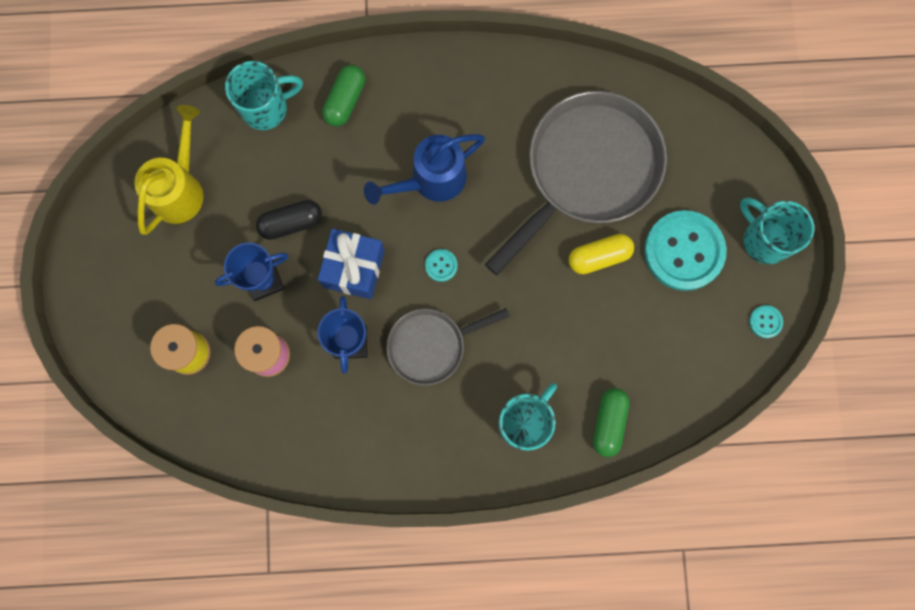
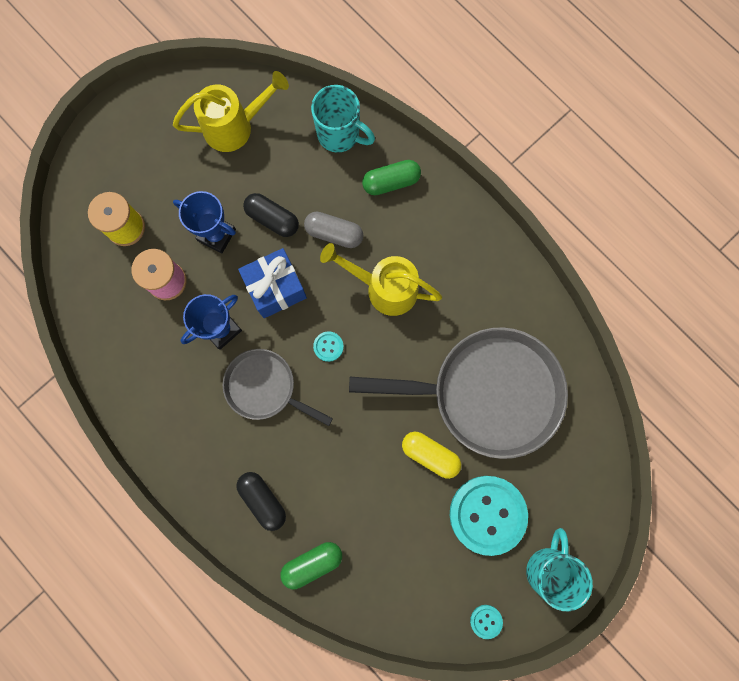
camera: 50 degrees right, 0 degrees up
(348, 182) = (334, 233): none -> grey capsule
(431, 180) = (384, 288): blue watering can -> yellow watering can
(524, 422) = (263, 500): turquoise mug -> black capsule

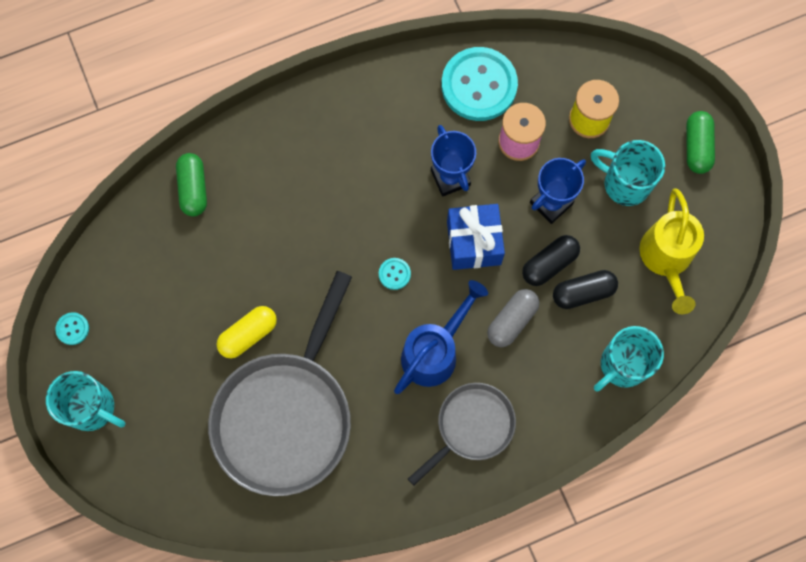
camera: 110 degrees right, 5 degrees down
(177, 180) = (624, 183): none -> turquoise mug
(263, 500) = (269, 163): black capsule -> black capsule (583, 292)
(265, 387) = (376, 200): grey pan -> grey pan (471, 426)
(384, 288) = (435, 351): yellow watering can -> blue watering can
(391, 182) = (549, 400): green capsule -> green capsule (697, 147)
(487, 514) = (168, 369): turquoise button -> turquoise button (479, 85)

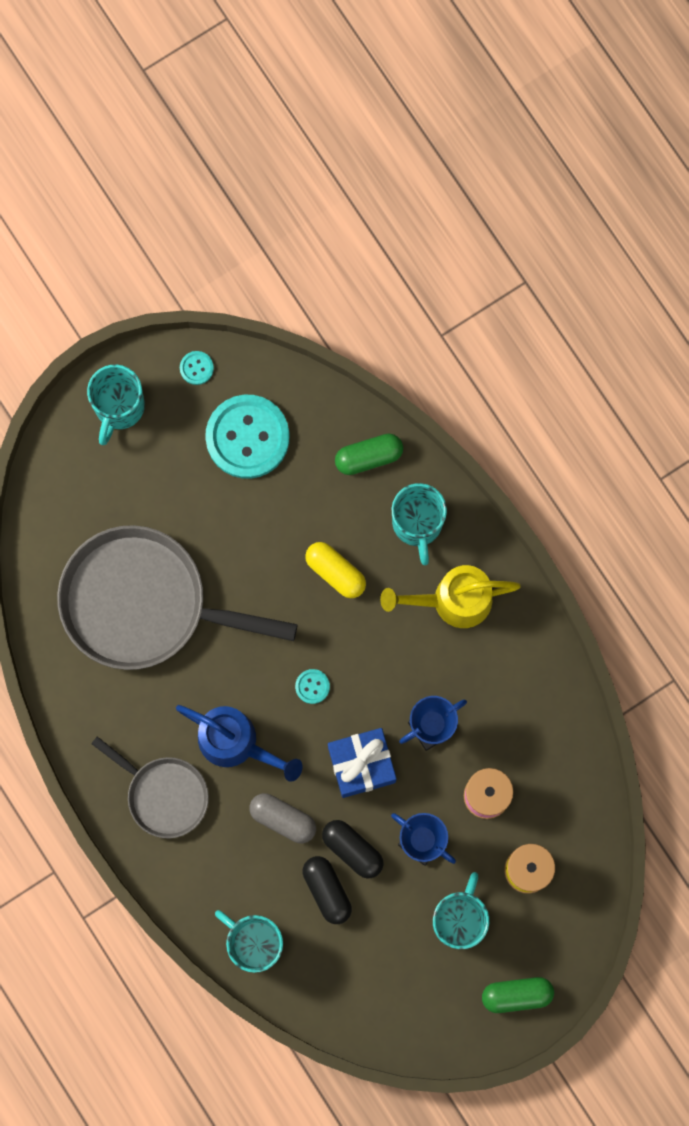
camera: 80 degrees right, 5 degrees up
(248, 334) = (221, 547): yellow capsule -> yellow capsule (335, 572)
(264, 157) = (417, 524): none -> turquoise mug
(479, 85) = (545, 741): turquoise button -> turquoise button (247, 437)
(666, 259) = (380, 976): yellow watering can -> yellow watering can (452, 600)

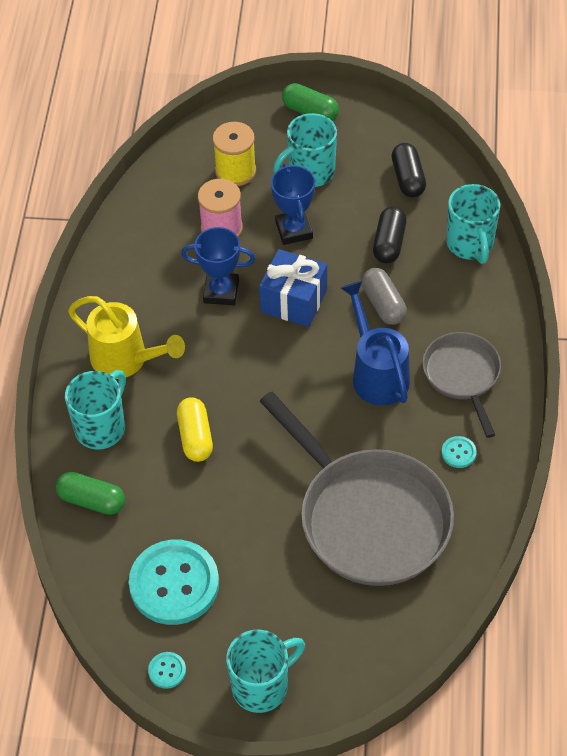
camera: 140 degrees left, 25 degrees down
(312, 686) = (284, 373): turquoise button -> turquoise button (458, 453)
(352, 849) = (348, 255): black capsule -> black capsule (408, 178)

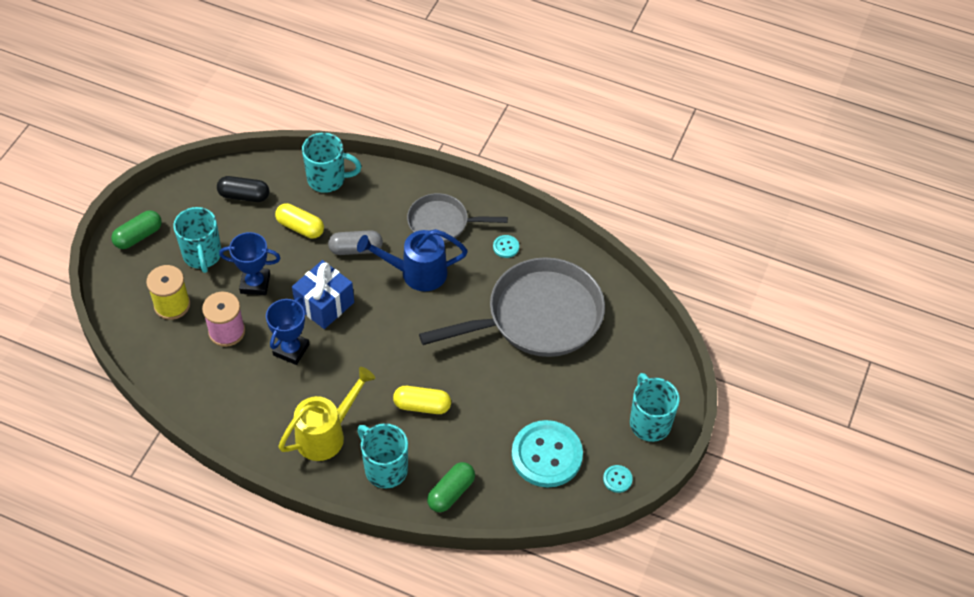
camera: 75 degrees left, 0 degrees up
(389, 243) = (300, 227): black capsule -> yellow capsule

